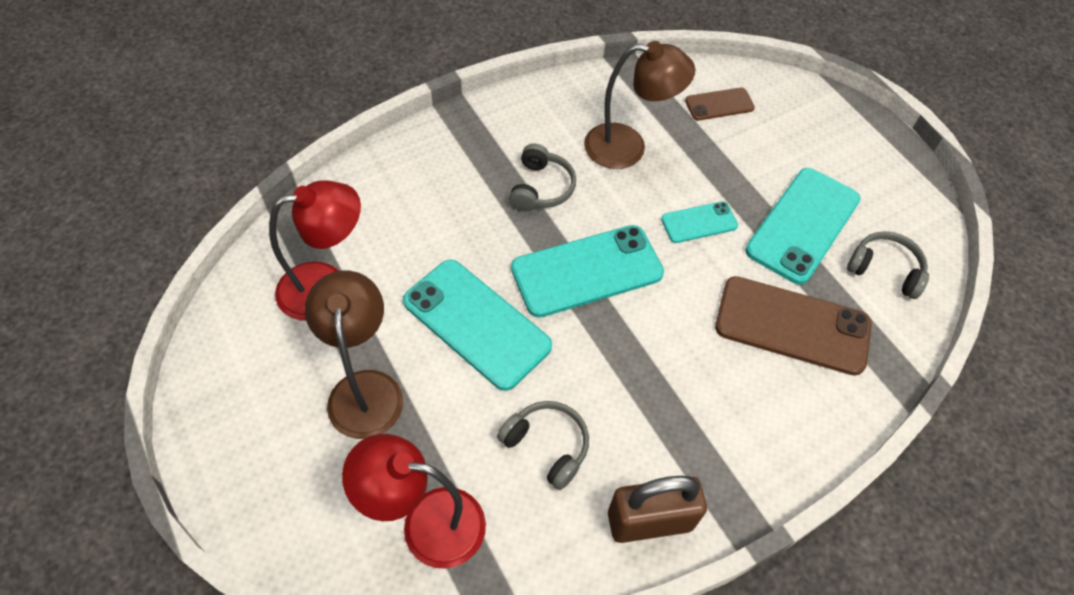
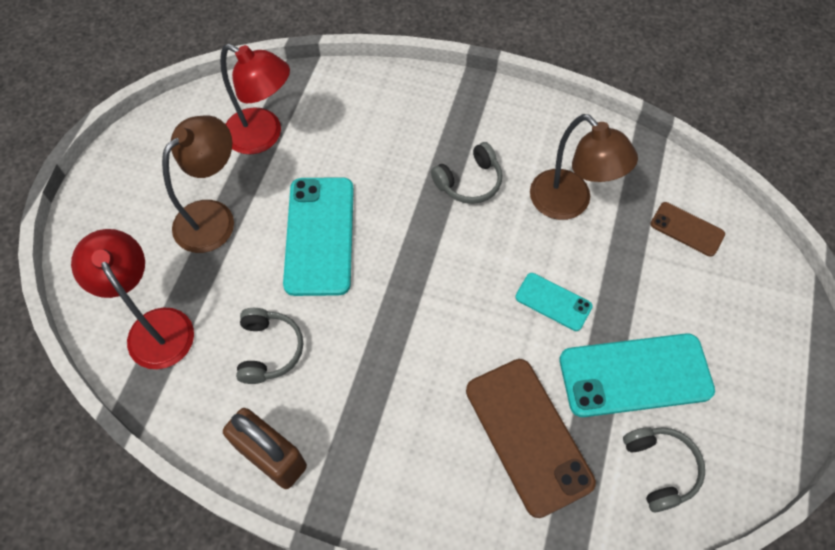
camera: 50 degrees right, 5 degrees up
(587, 271) = (430, 264): turquoise phone -> none

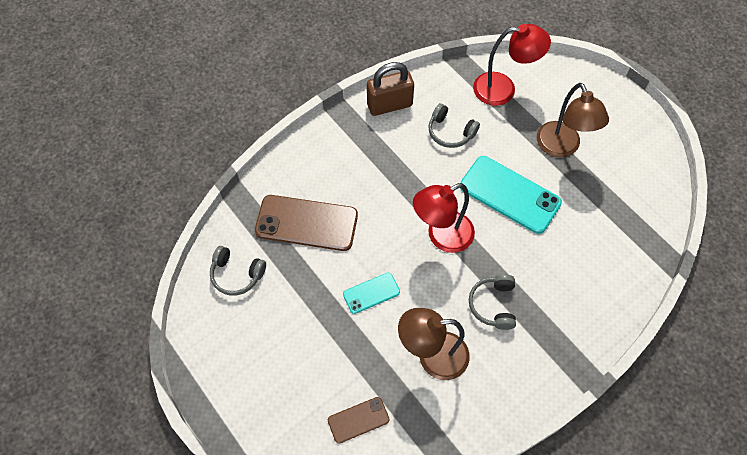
camera: 125 degrees right, 0 degrees up
(263, 136) = (612, 204): red lamp -> red lamp (442, 236)
(635, 375) = (293, 303): turquoise phone -> none

